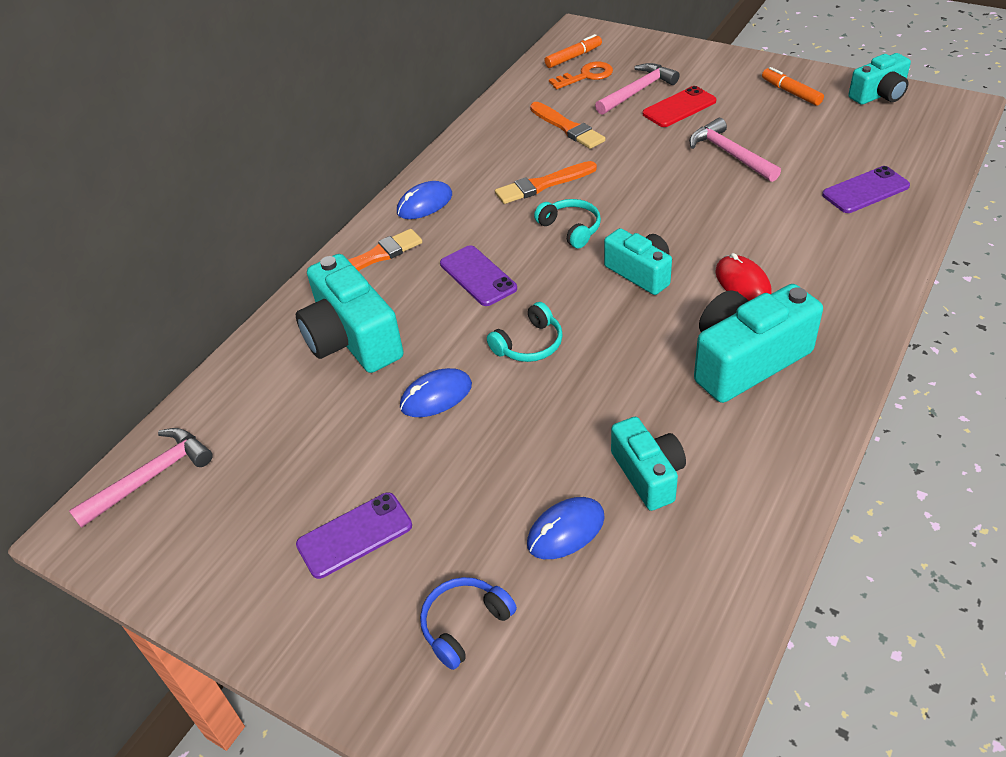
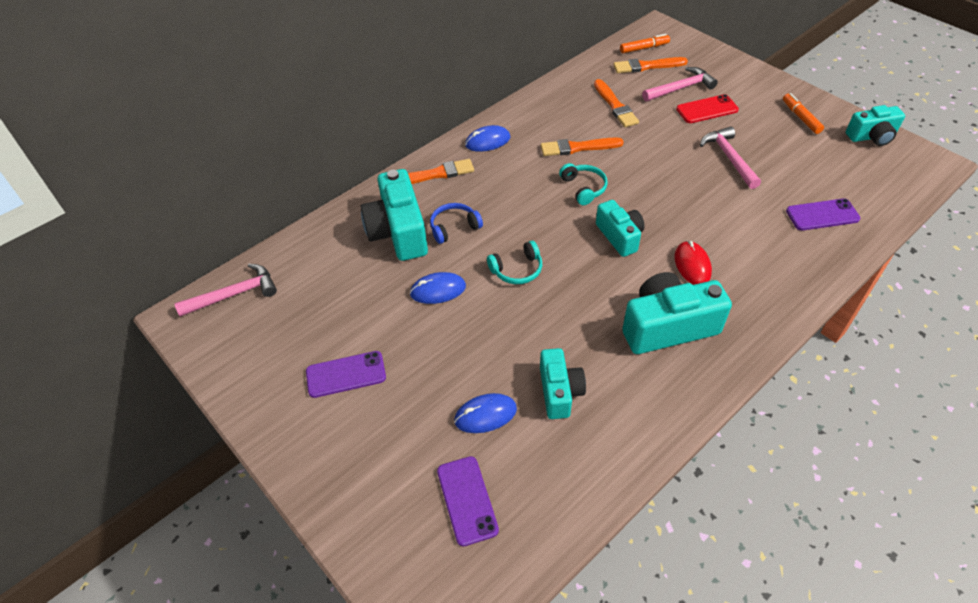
camera: 15 degrees right, 5 degrees up
(465, 625) = (392, 459): blue headphones -> blue headphones (454, 227)
(478, 276) = (502, 207): purple phone -> purple phone (467, 500)
(586, 76) = (647, 66): orange key -> orange brush

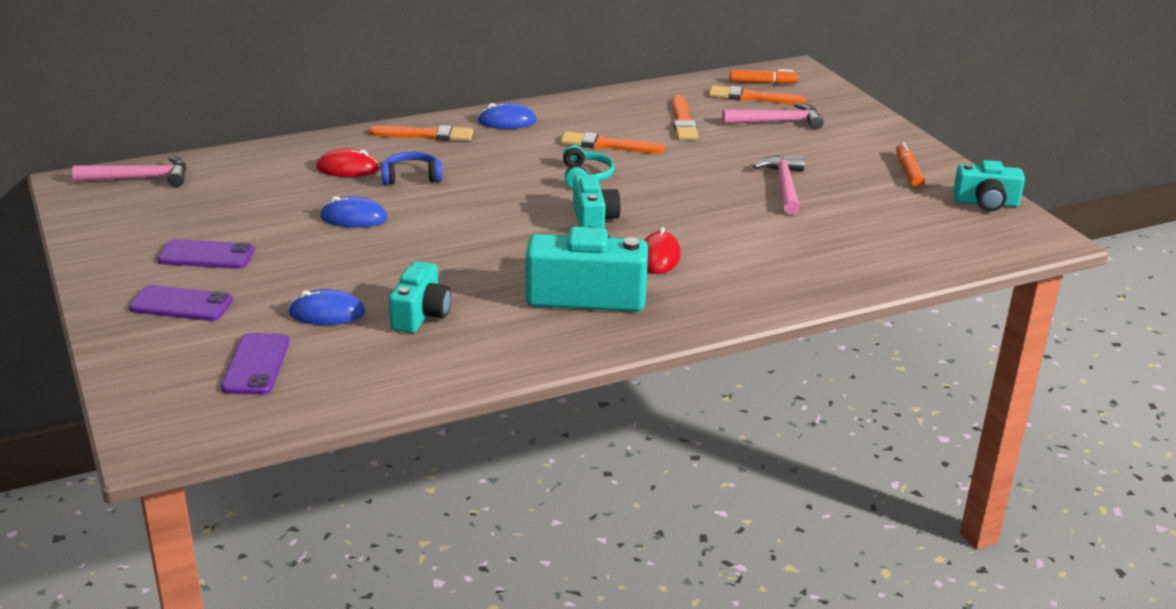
camera: 15 degrees right, 20 degrees down
(398, 232) = (348, 168): turquoise camera -> red mouse
(517, 269) = (453, 221): turquoise headphones -> none
(707, 109) = (794, 144): red phone -> none
(822, 215) = (857, 251): purple phone -> purple phone (181, 304)

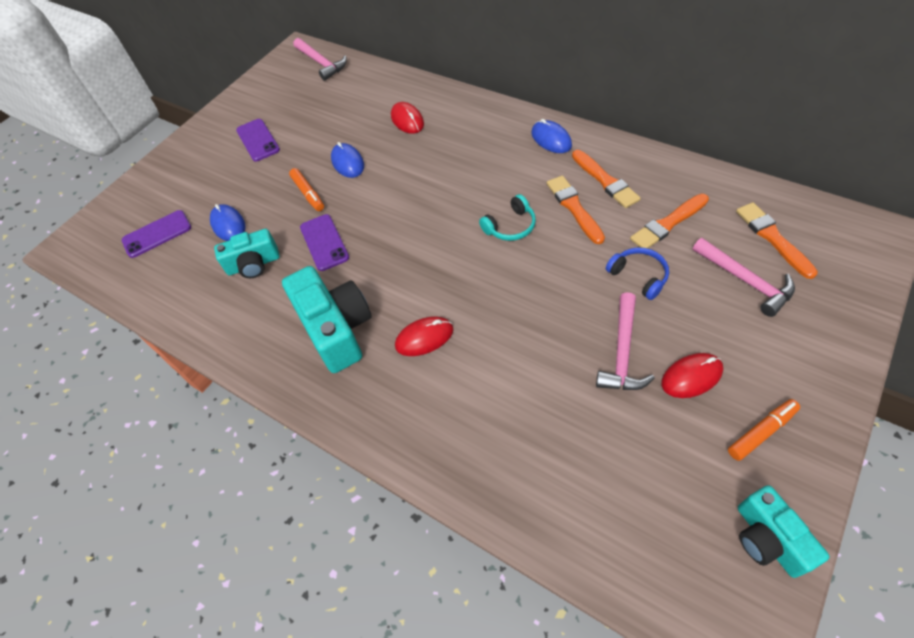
camera: 65 degrees right, 25 degrees up
(181, 304) = (200, 167): purple phone -> purple phone (324, 242)
(411, 177) = (423, 151): blue headphones -> blue headphones (638, 276)
(425, 135) = (487, 119): orange brush -> orange brush (605, 181)
(593, 220) = (448, 269): turquoise camera -> none
(762, 83) = (814, 228): orange marker -> orange marker (308, 194)
(784, 186) = (622, 352): pink hammer -> pink hammer turned 135 degrees clockwise
(837, 173) = (691, 376): none -> red mouse

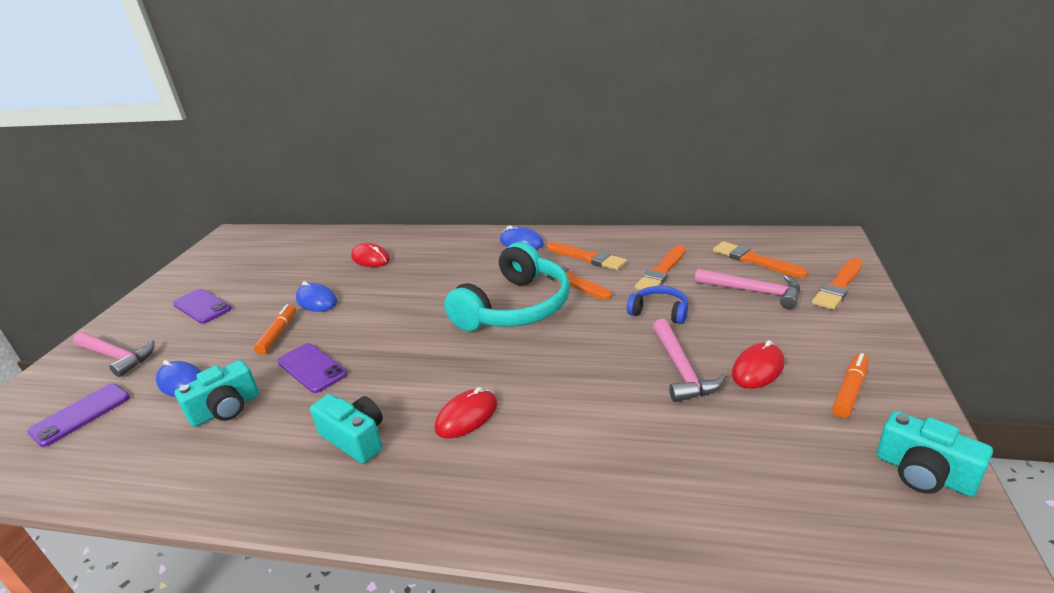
camera: 25 degrees left, 25 degrees down
(308, 194) = (278, 334): orange marker -> orange marker turned 120 degrees counterclockwise
(321, 63) = (260, 239): pink hammer -> pink hammer (116, 356)
(336, 329) = (355, 439): turquoise camera -> turquoise camera, size x0.62
(510, 226) = (515, 307): turquoise headphones -> turquoise headphones, size x2.14
(839, 303) = (838, 286): none -> orange brush

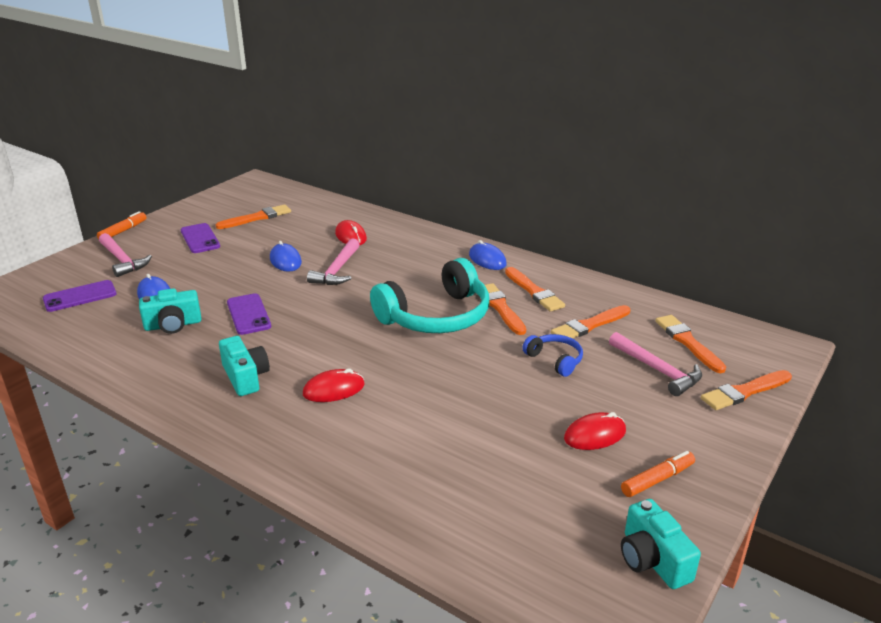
camera: 20 degrees right, 0 degrees up
(255, 268) = (257, 218): none -> orange brush
(278, 334) = (241, 279): orange marker -> orange marker (123, 231)
(681, 369) = (530, 412): pink hammer -> pink hammer (337, 270)

